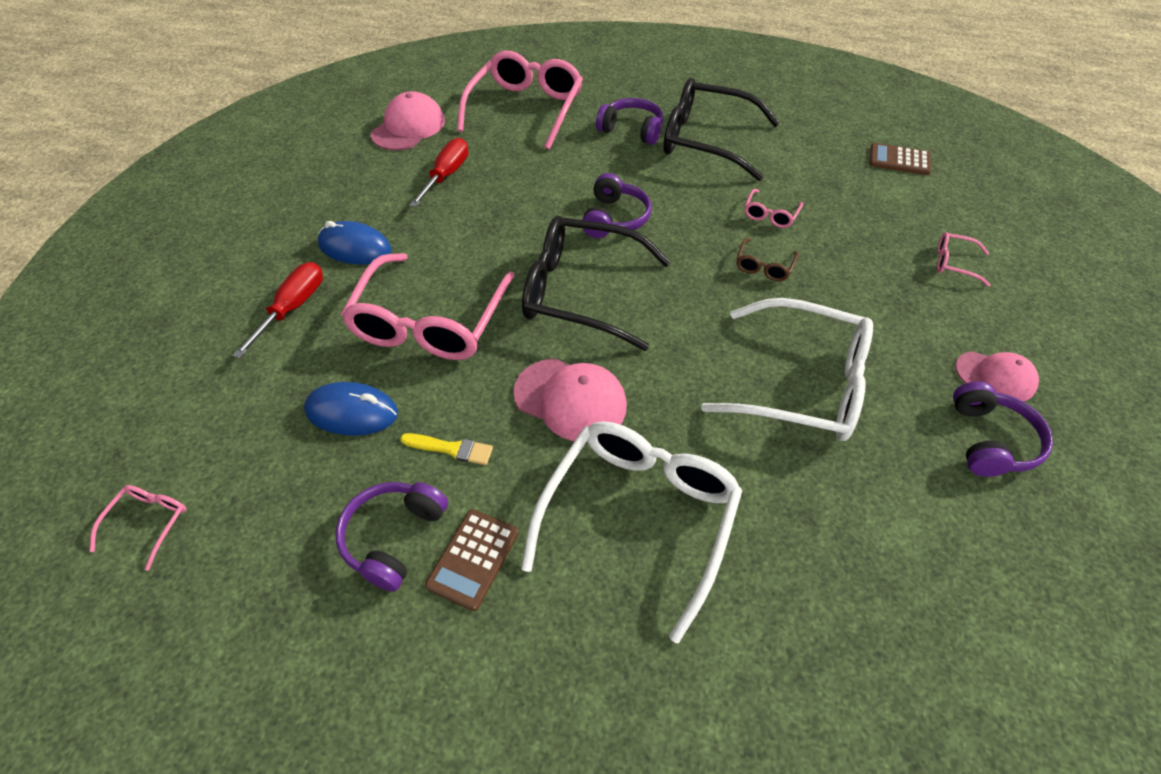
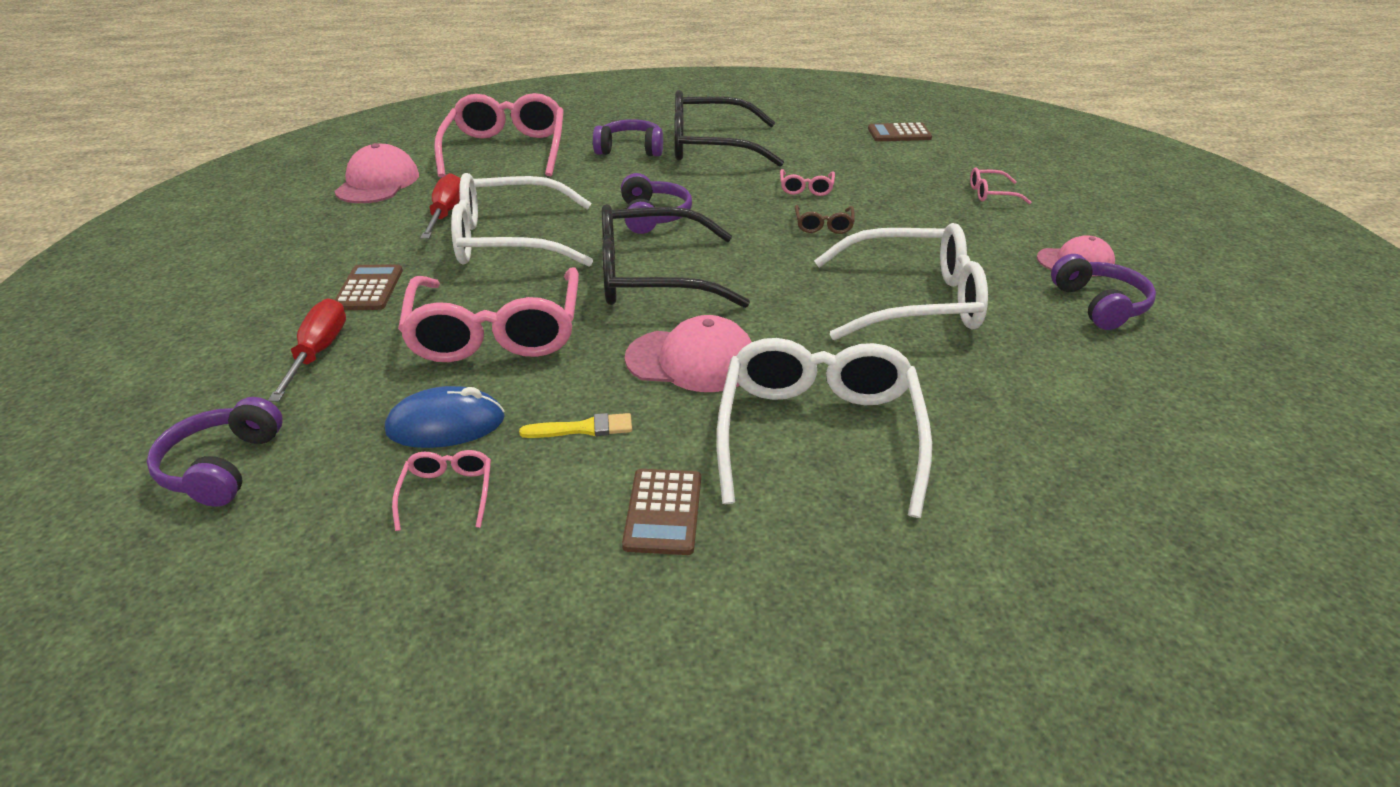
camera: 20 degrees left, 15 degrees down
(148, 523) = (227, 587): pink glasses -> pink glasses (447, 494)
(355, 248) = (369, 288): blue mouse -> brown calculator
(394, 537) = (560, 518): purple headphones -> purple headphones (222, 466)
(484, 219) = (510, 240): none -> white glasses

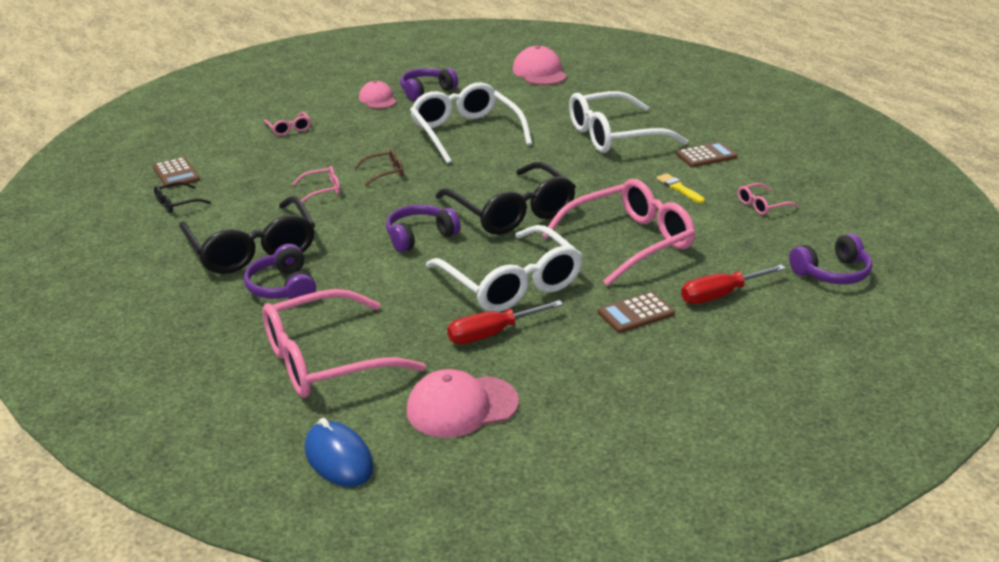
camera: 115 degrees left, 5 degrees down
(446, 425) = (722, 224): blue mouse -> blue mouse (339, 458)
(691, 360) = (590, 177): pink cap -> pink cap (540, 72)
(831, 129) = (177, 203): none -> black glasses

